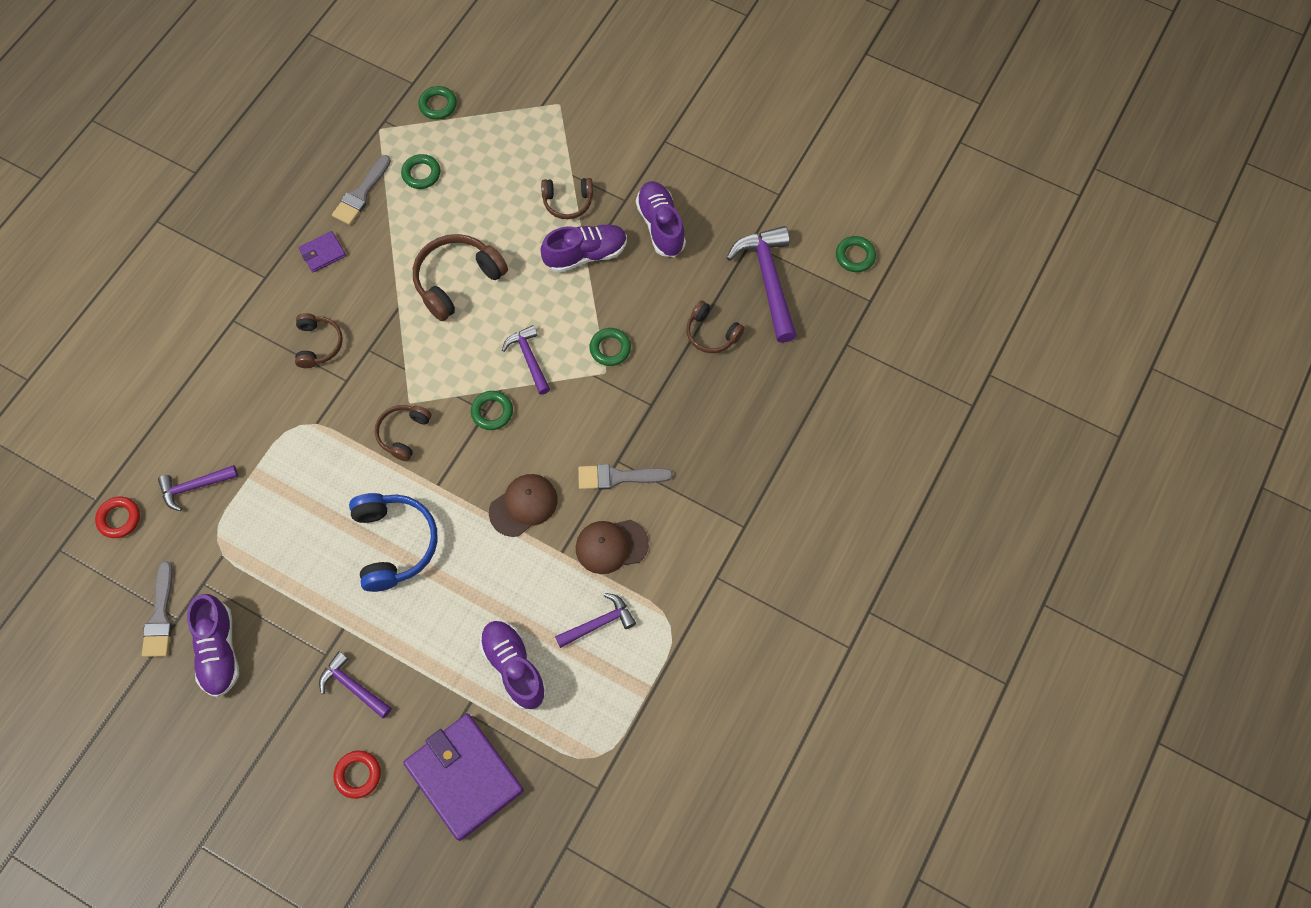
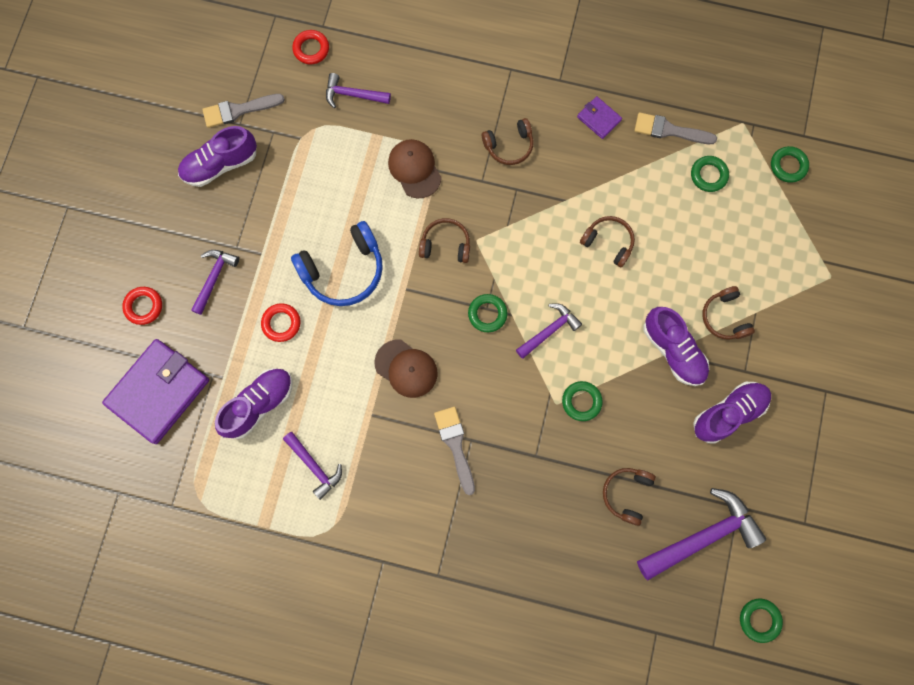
camera: 75 degrees right, 10 degrees up
(194, 487) = (353, 95): purple hammer -> purple hammer turned 45 degrees counterclockwise
(431, 623) = (281, 323): none -> red ring
(457, 281) = (608, 242): brown headphones -> brown headphones, size x0.60
(611, 546) = (388, 457): brown cap -> brown cap (414, 169)

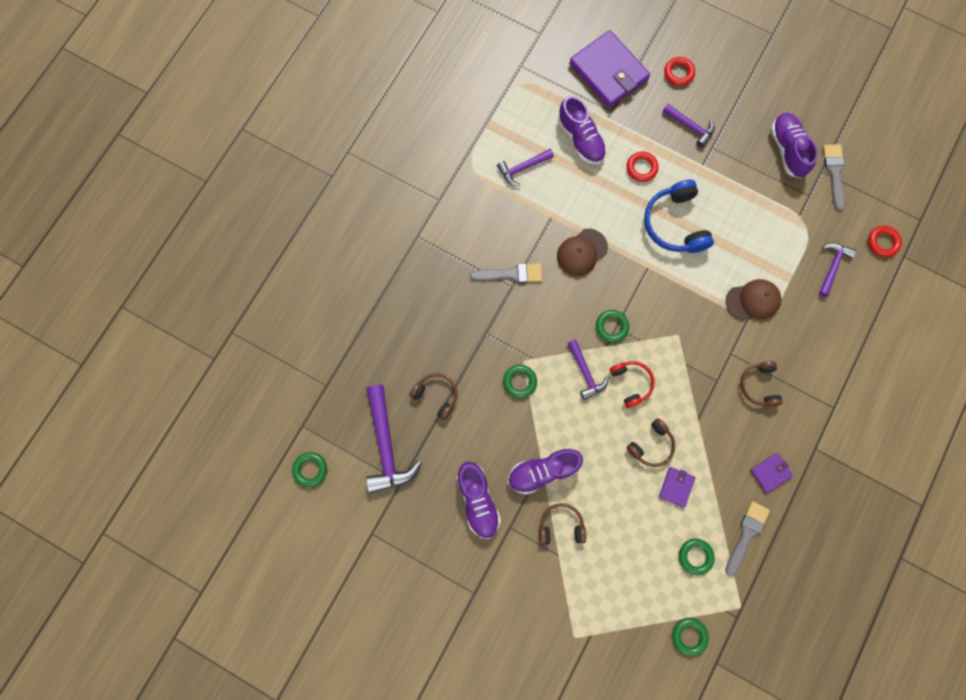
camera: 105 degrees right, 0 degrees up
(445, 245) = (679, 309): brown headphones -> none
(546, 278) = (631, 383): none -> red headphones
(644, 208) = (676, 487): none -> purple wallet

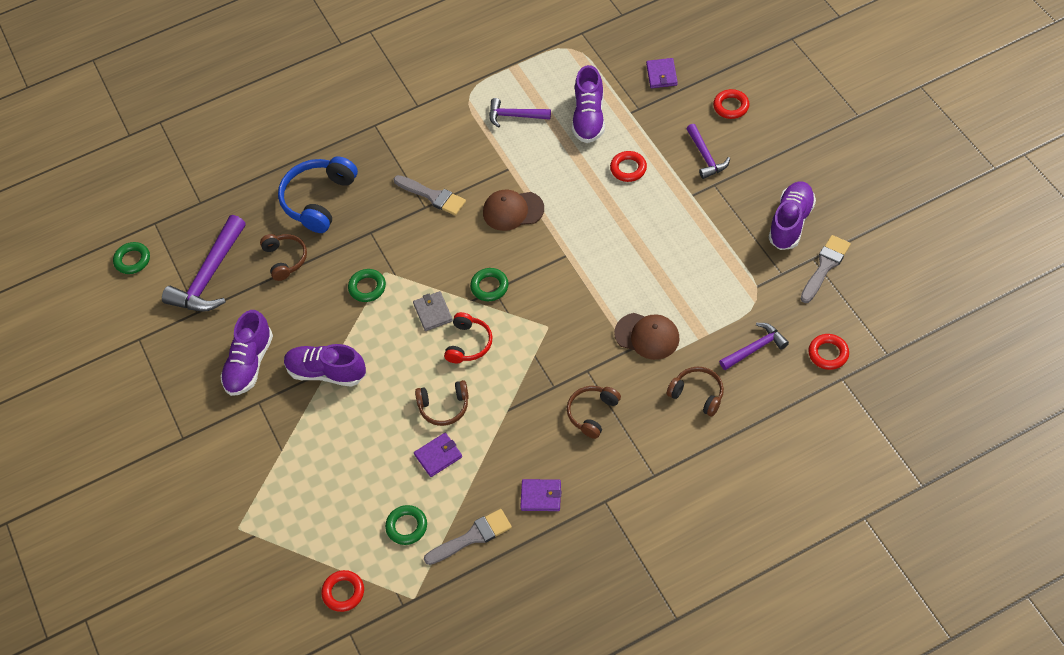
camera: 40 degrees right, 20 degrees down
(561, 525) = (304, 427): brown headphones -> brown headphones (697, 394)
(585, 373) = (433, 312): purple hammer -> grey wallet
(608, 72) = (661, 75): purple wallet -> purple wallet, size x0.46
(675, 224) = (623, 231): blue headphones -> blue headphones (319, 200)
(689, 636) = (343, 592): green ring -> red ring

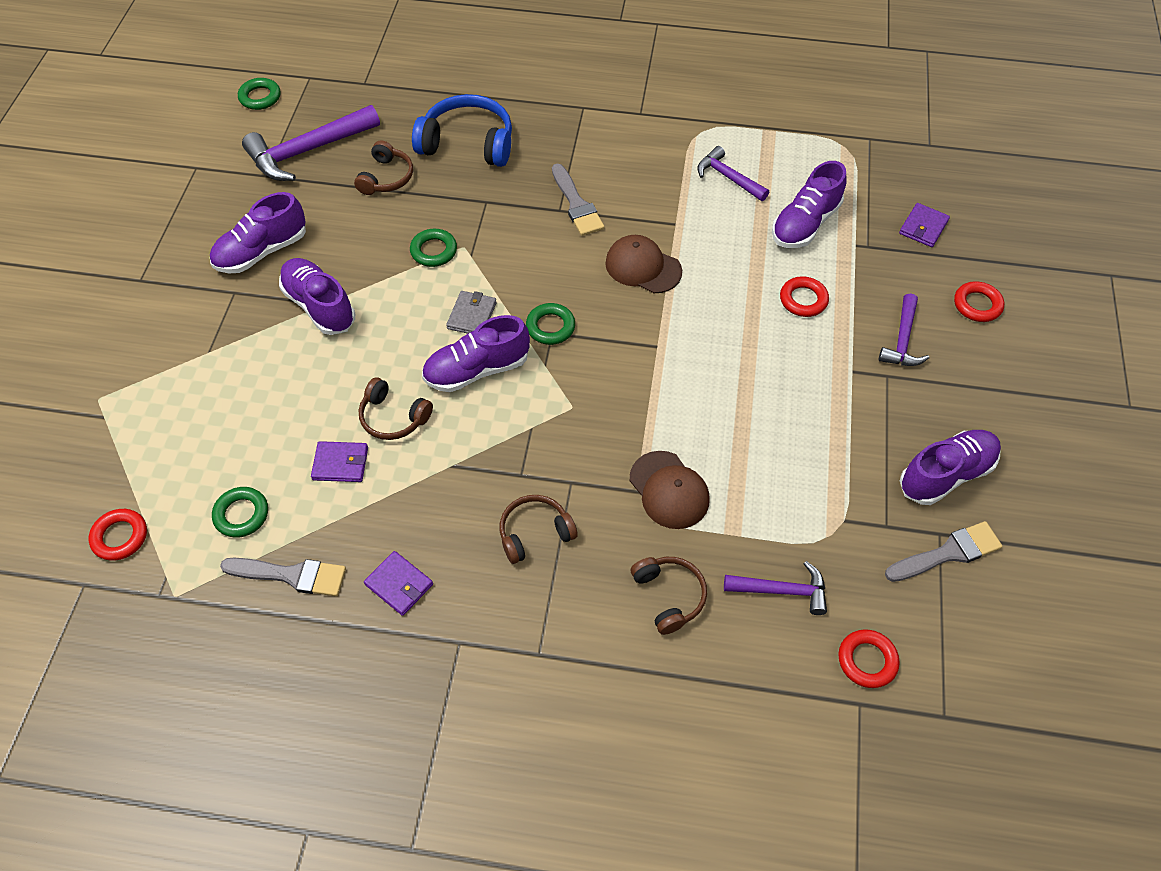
camera: 30 degrees right, 0 degrees up
(319, 200) = (468, 143): blue headphones -> blue headphones turned 45 degrees clockwise
(468, 344) = (477, 370): red headphones -> purple shoe

